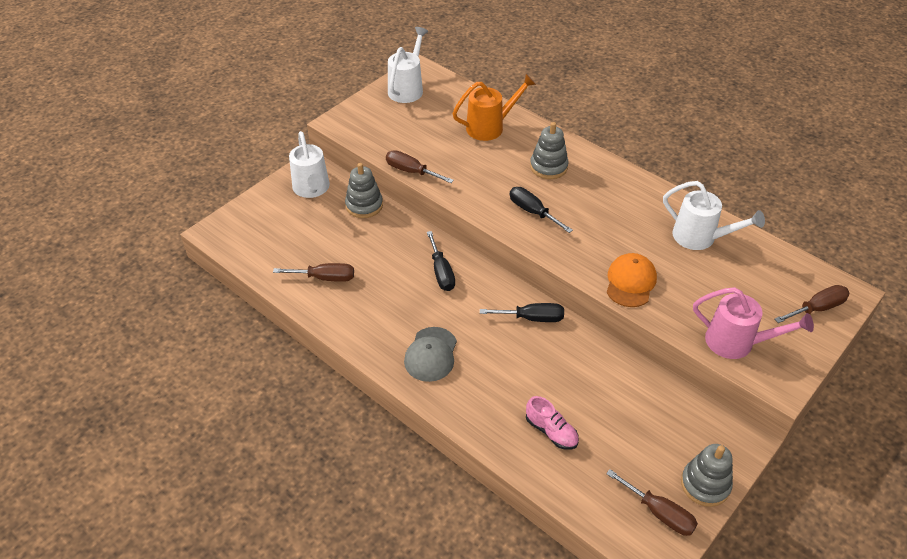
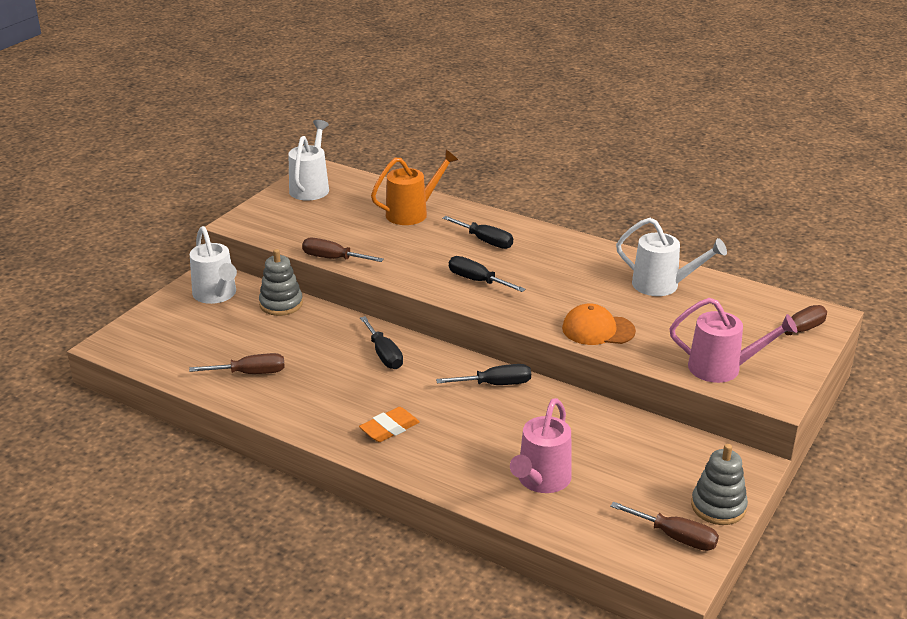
camera: 10 degrees left, 15 degrees down
(431, 354) = (389, 428): grey cap -> orange eraser
(548, 167) = (485, 241): grey stacking toy -> black screwdriver
(551, 431) = (541, 481): pink shoe -> pink watering can
(630, 282) = (598, 330): orange cap -> orange cap turned 90 degrees counterclockwise

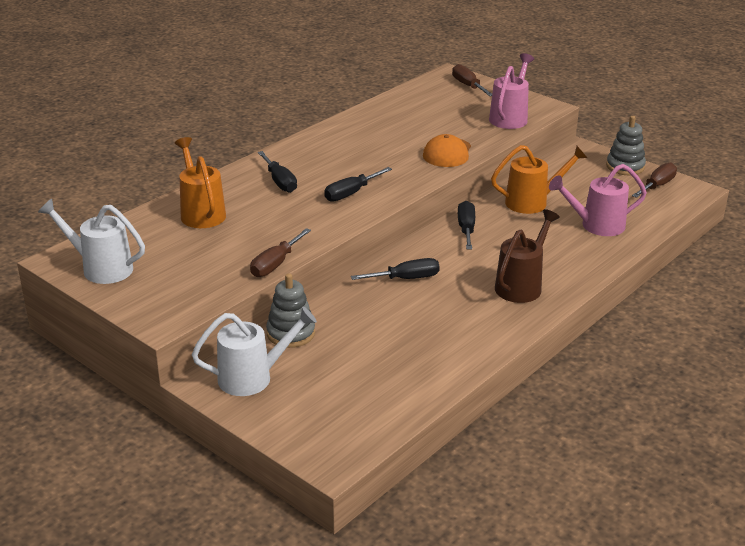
camera: 80 degrees left, 0 degrees up
(250, 373) = (418, 358): brown screwdriver -> none
(389, 428) = (522, 285): orange eraser -> brown watering can
(485, 241) = (279, 182): black screwdriver -> black screwdriver turned 105 degrees clockwise
(541, 481) = (596, 225): pink watering can -> pink watering can turned 135 degrees clockwise
(578, 429) = (533, 202): none -> orange watering can
(663, 285) = (389, 119): white watering can -> none

